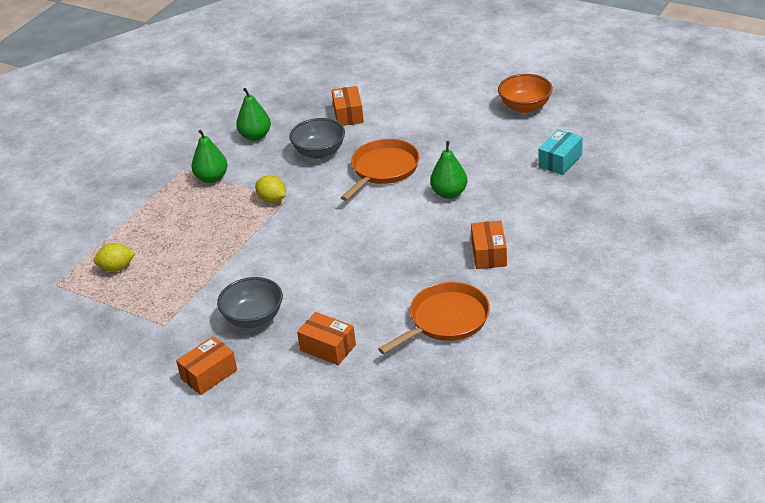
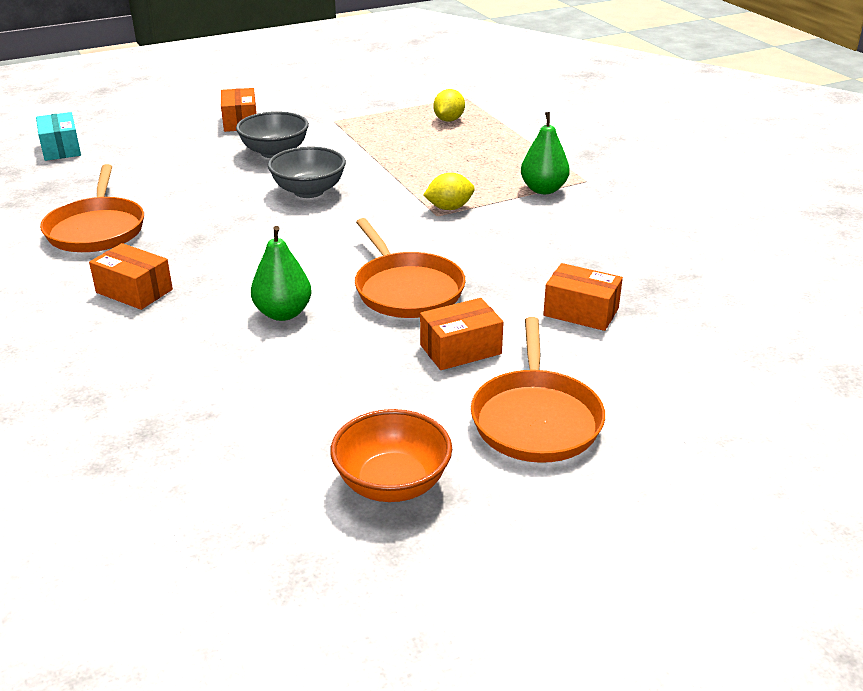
camera: 120 degrees right, 5 degrees down
(255, 136) = (607, 235): green pear -> none
(319, 152) = (510, 262): grey bowl -> grey bowl (309, 191)
(328, 348) = (176, 169): orange box -> orange box (460, 349)
(446, 94) = (536, 419): none -> orange pan
(560, 161) = (201, 437): turquoise box -> turquoise box (61, 149)

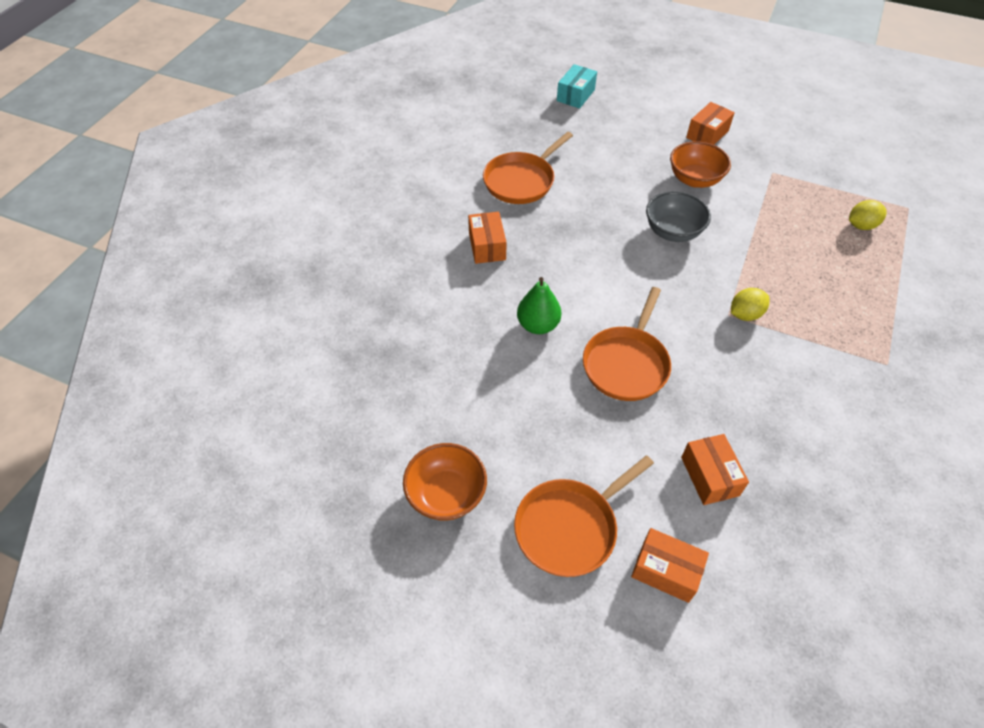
camera: 50 degrees right, 20 degrees up
(275, 152) = (694, 179): grey bowl -> orange bowl
(449, 208) = (745, 314): yellow lemon -> yellow lemon turned 60 degrees counterclockwise
(460, 349) = (596, 438): orange box -> orange box (666, 570)
(543, 189) = (839, 348): green pear -> none

